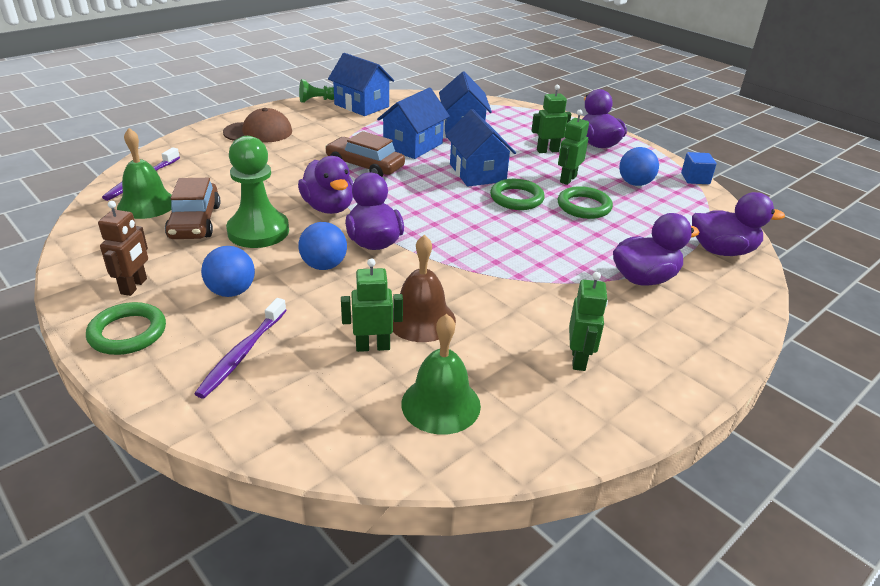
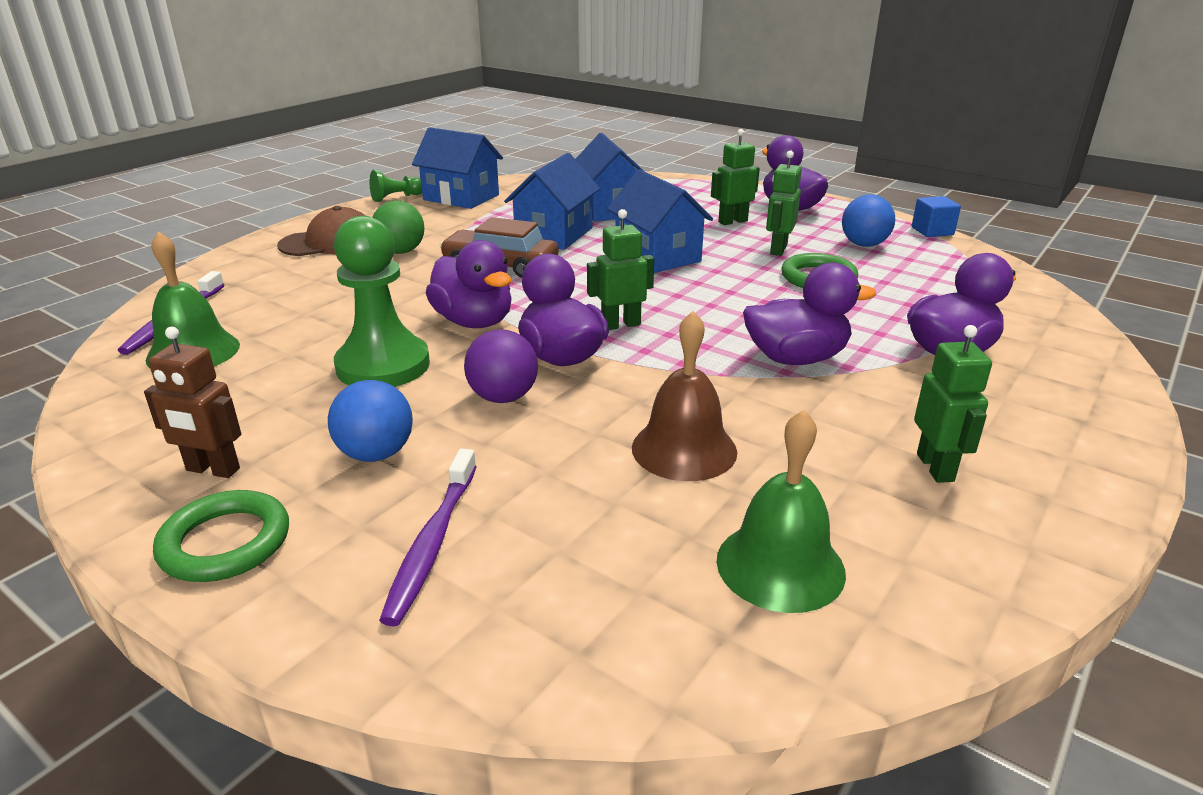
camera: 10 degrees left, 5 degrees down
(134, 286) = (212, 470): brown robot -> brown robot turned 105 degrees clockwise
(195, 222) = (279, 365): brown car -> none
(302, 146) = (401, 251): none -> green ball
(324, 265) = (503, 397): blue ball -> purple ball
(373, 346) = (632, 498): green robot -> green robot (620, 325)
(516, 198) = (726, 279): green ring -> none
(722, 251) = (1022, 306): purple duck -> purple duck (796, 358)

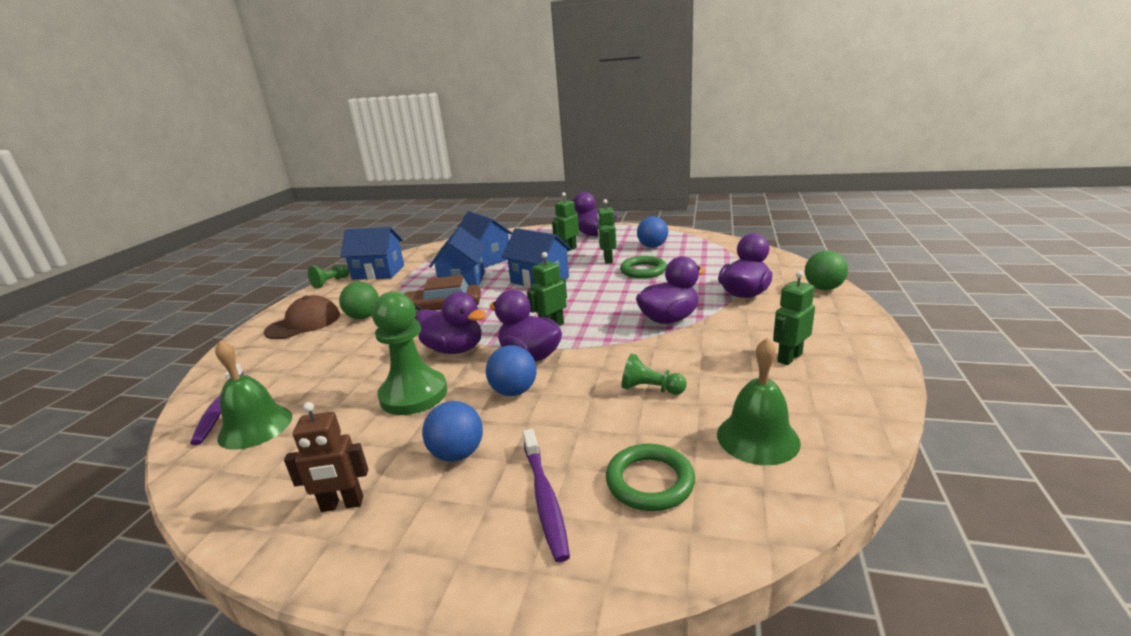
camera: 20 degrees left, 5 degrees down
(225, 542) = (395, 551): green ring -> green ring (650, 481)
(503, 397) = (514, 391): purple ball -> blue ball
(684, 449) = (650, 389): brown bell -> green pawn
(932, 231) = (682, 231): blue cube -> none
(935, 467) = (789, 358): green robot -> green robot turned 105 degrees counterclockwise
(1097, 377) = (823, 288): none -> green ball

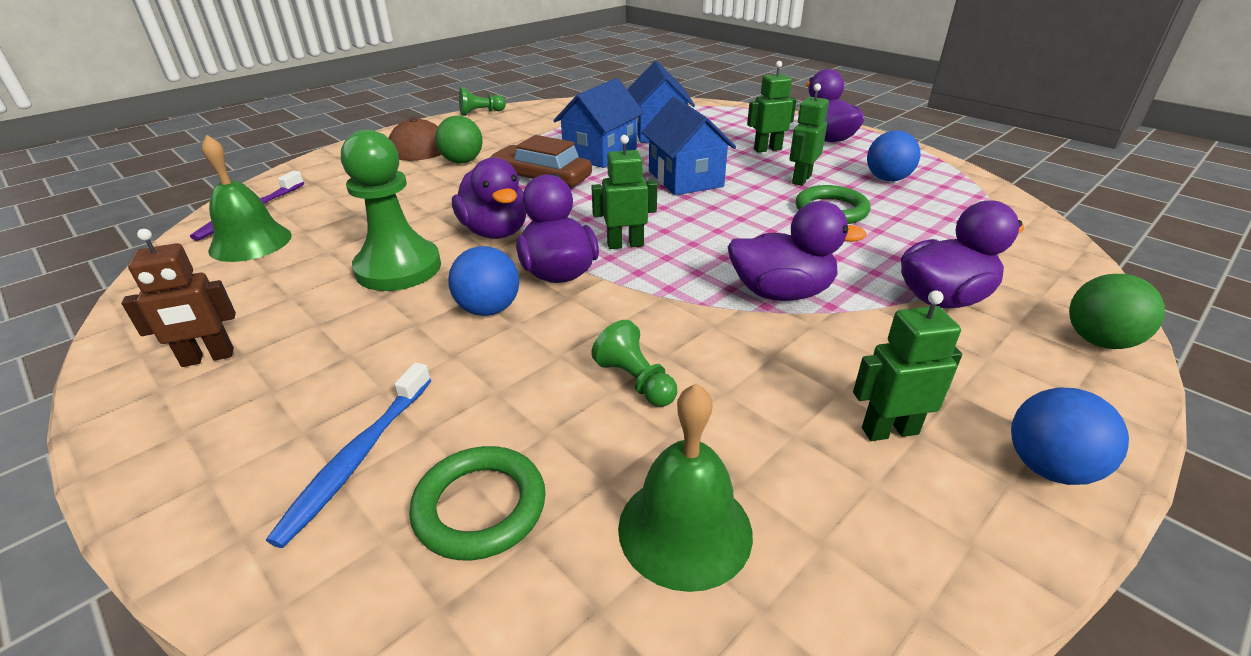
camera: 30 degrees right, 10 degrees up
(342, 504) = (208, 358): brown robot -> brown robot turned 45 degrees counterclockwise
(378, 272) = (535, 115): blue house -> none
(457, 454) = (352, 356): blue ball -> blue ball (1048, 467)
(544, 498) = (357, 458): purple toothbrush -> blue toothbrush

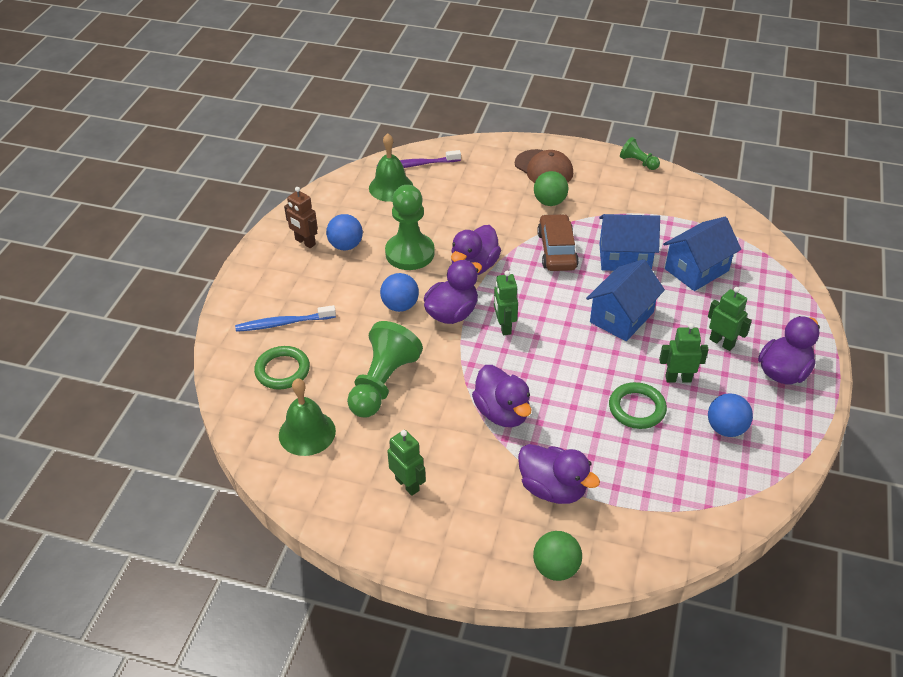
camera: 60 degrees right, 10 degrees up
(625, 244) = (504, 326): green robot -> green robot turned 150 degrees counterclockwise
(635, 381) = (382, 383): green pawn -> green pawn, size x1.95
(1048, 467) = (418, 547): blue ball -> blue ball (346, 246)

